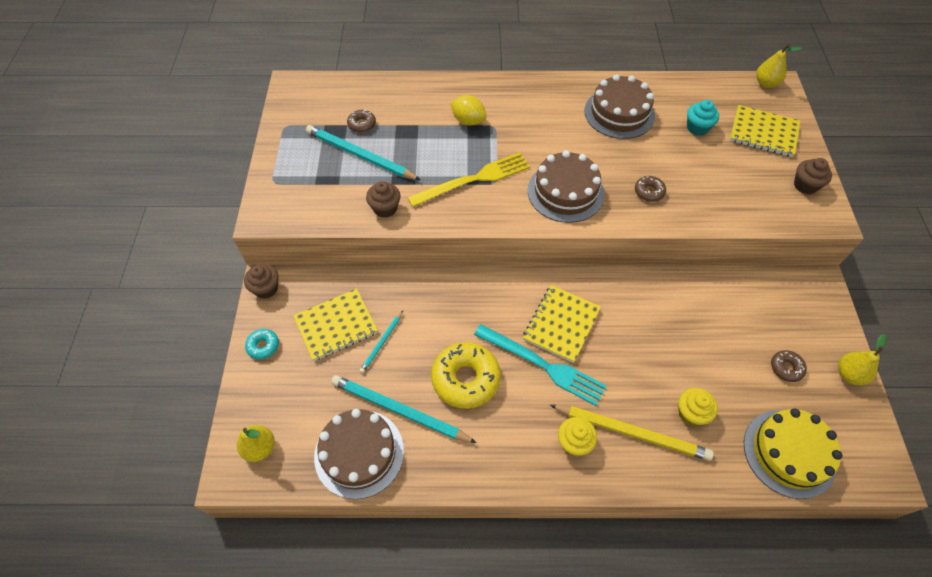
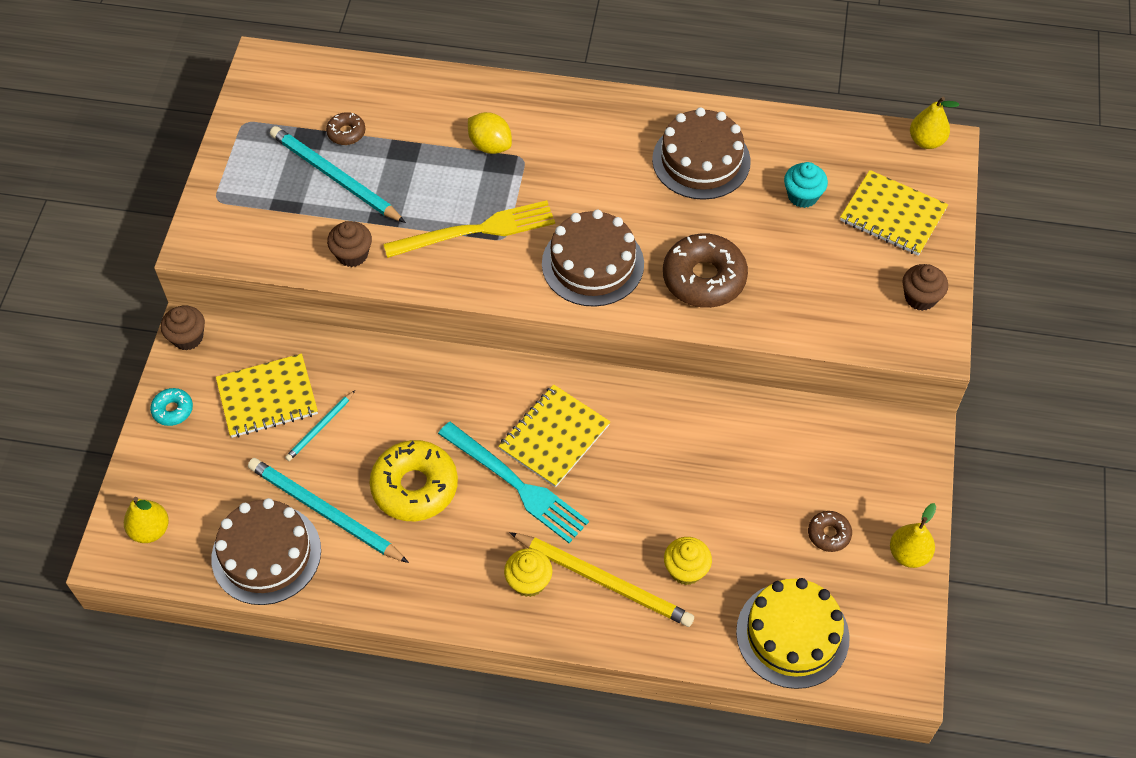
camera: 10 degrees right, 0 degrees up
(649, 192) = (704, 278): brown donut -> brown donut, size x2.04

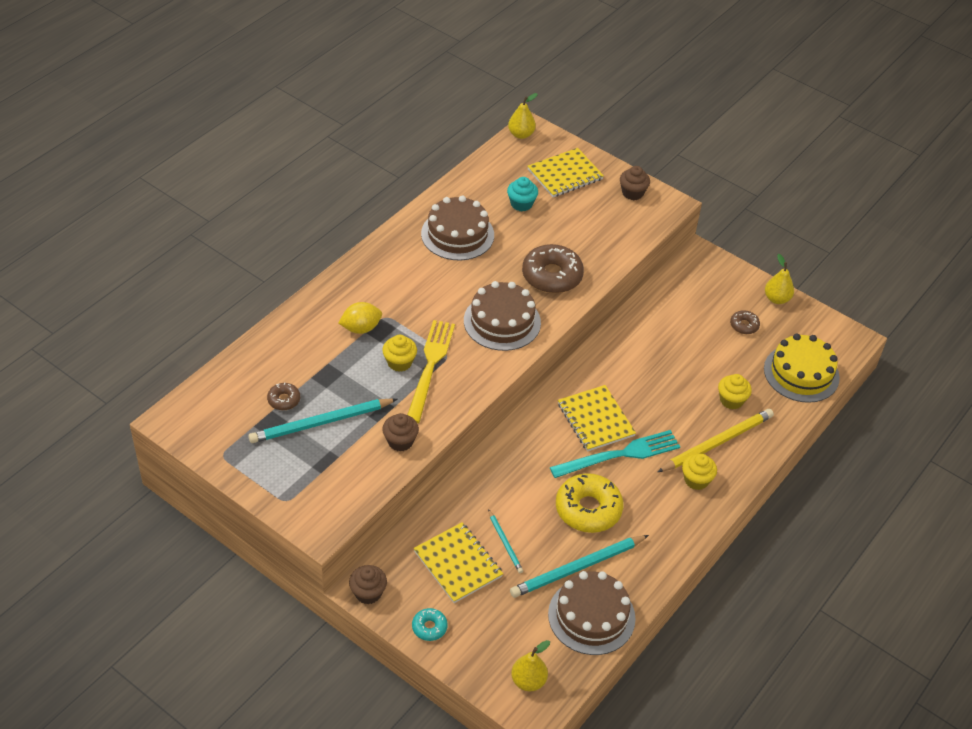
camera: 65 degrees left, 10 degrees down
(267, 397) = (458, 564): yellow notebook -> yellow notebook turned 45 degrees counterclockwise
(464, 201) = (399, 362): none -> yellow cupcake

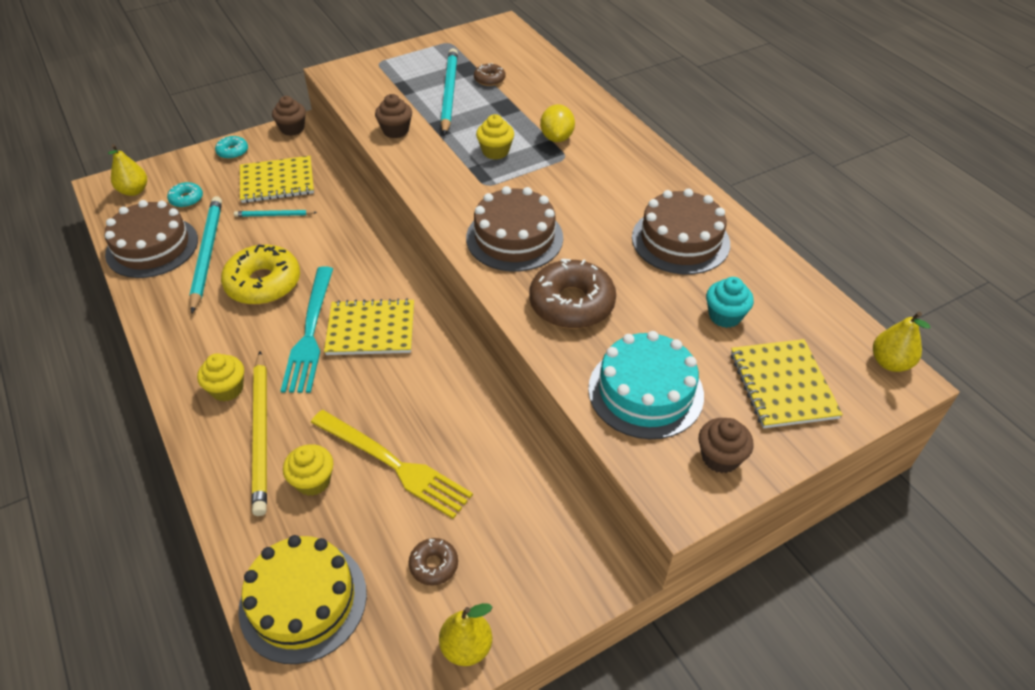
camera: 115 degrees right, 0 degrees up
(430, 367) = (477, 169): yellow fork -> yellow fork (393, 464)
(518, 626) = (186, 199): none -> turquoise donut
(605, 228) = (645, 391): none -> turquoise cake

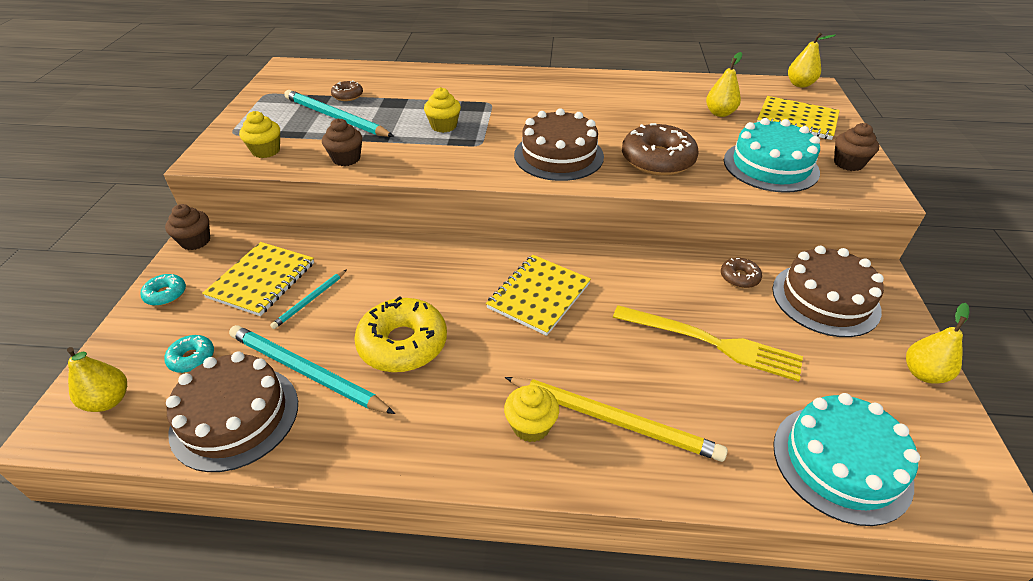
camera: 55 degrees left, 5 degrees down
(303, 601) = (841, 462): yellow cake -> turquoise cake
(310, 333) = (506, 336): turquoise fork -> none
(313, 481) = (699, 403): yellow cupcake -> yellow cupcake (266, 151)
(393, 464) = (711, 343): yellow fork -> yellow fork turned 45 degrees clockwise
(434, 565) = (834, 360): brown donut -> brown donut (739, 277)
(557, 138) = (463, 98): yellow lemon -> none
(680, 240) = (632, 99): brown cake -> brown cake (825, 299)
(725, 316) = (719, 113): turquoise cupcake -> yellow pear

